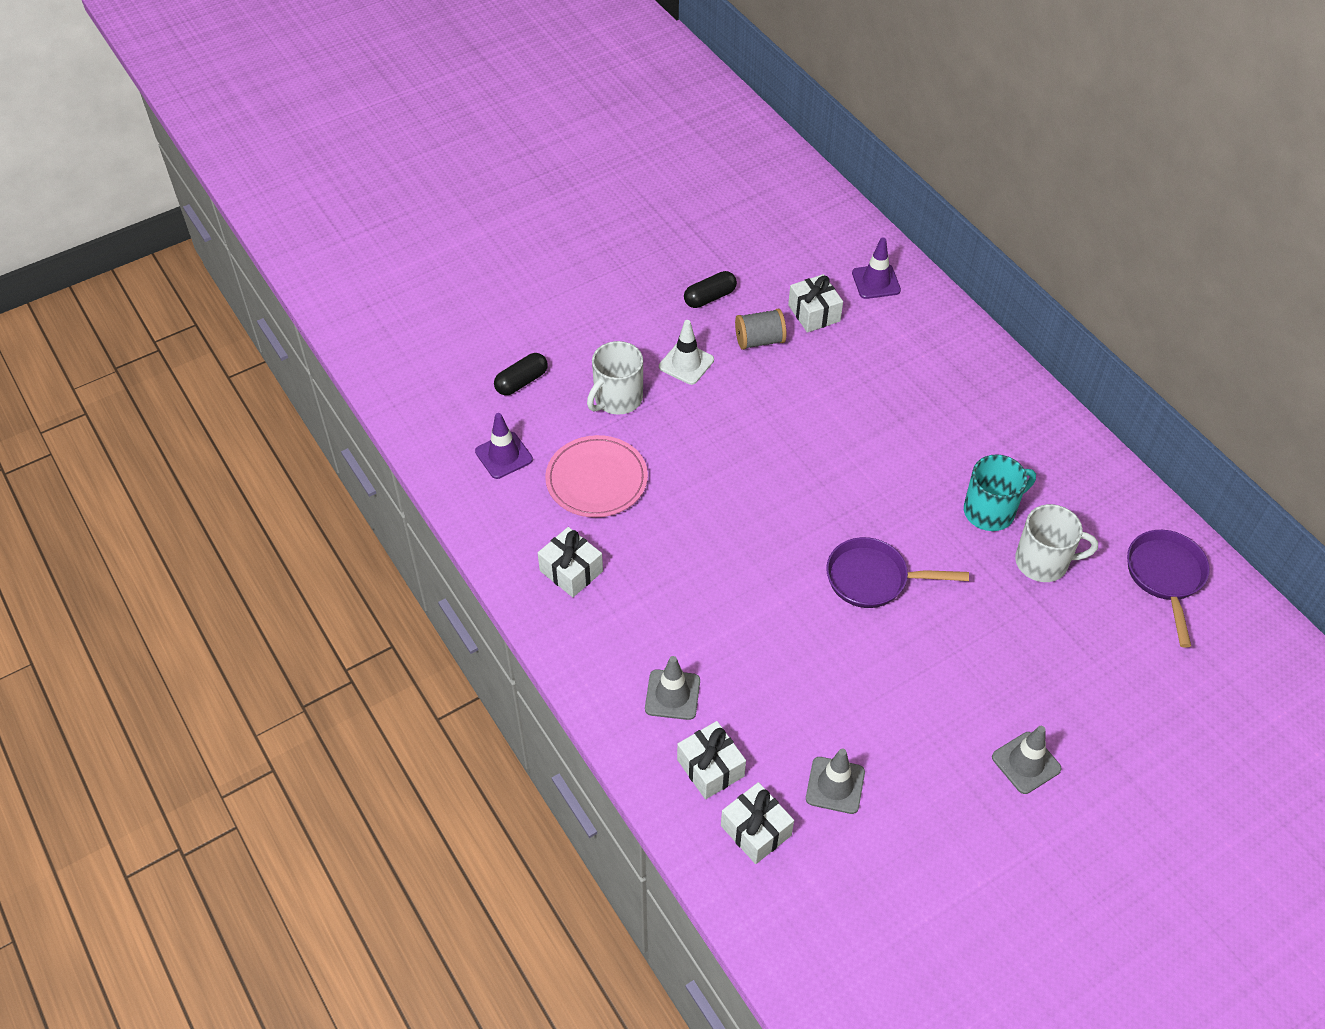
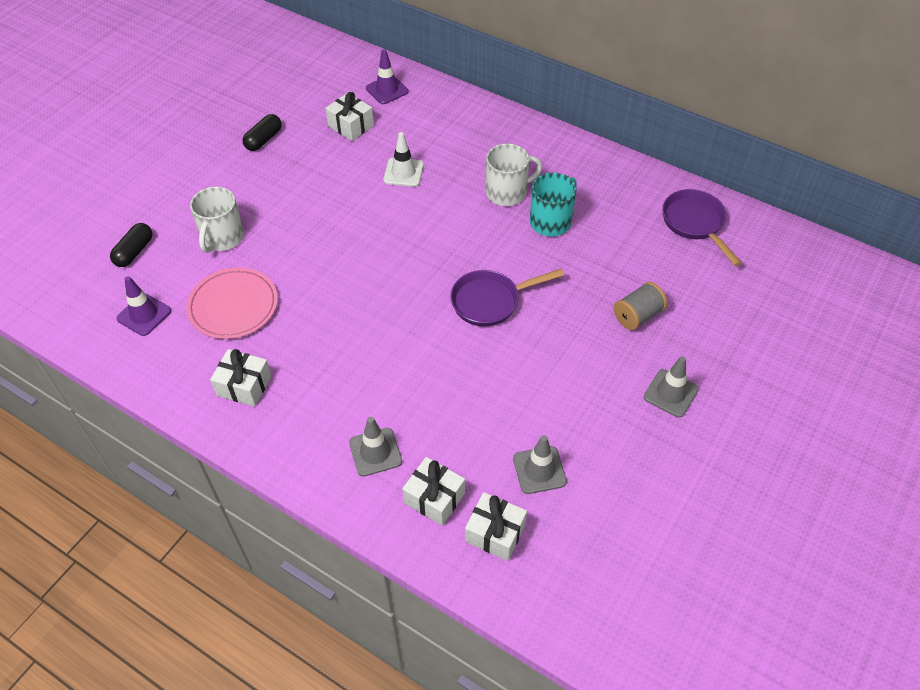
camera: 25 degrees left, 0 degrees up
(686, 363) = (267, 193): white traffic cone -> white traffic cone (403, 172)
(759, 340) = (318, 158): grey spool -> grey spool (637, 316)
(1043, 562) = (607, 244): white mug -> white mug (507, 192)

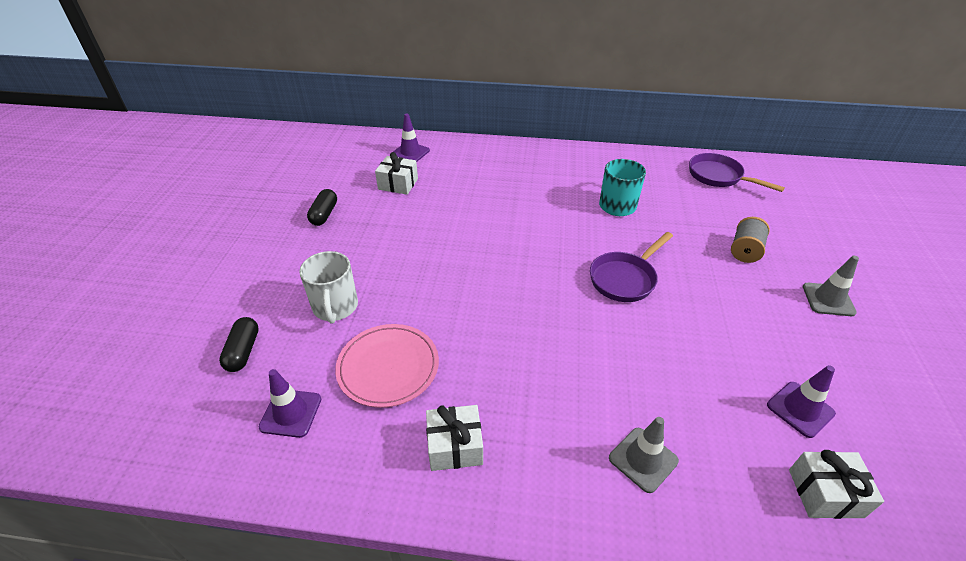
camera: 25 degrees left, 10 degrees down
(403, 172) = (470, 205): white traffic cone -> none
(434, 498) = (739, 483): white gift -> none
(507, 192) = (566, 195): white mug -> none
(539, 470) = (800, 409): grey traffic cone -> purple traffic cone

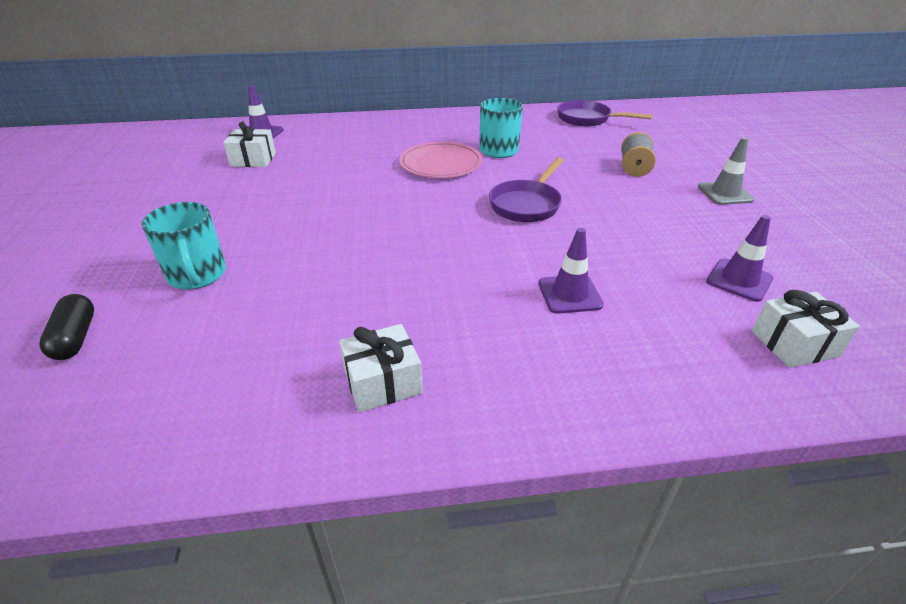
camera: 15 degrees left, 5 degrees down
(291, 413) = (154, 390): purple traffic cone -> purple traffic cone (569, 294)
(324, 214) = (167, 195): black capsule -> none
(335, 307) = (197, 275): white mug -> turquoise mug
(388, 367) = (278, 321): pink plate -> pink plate (441, 164)
(643, 459) = (603, 352): grey traffic cone -> none

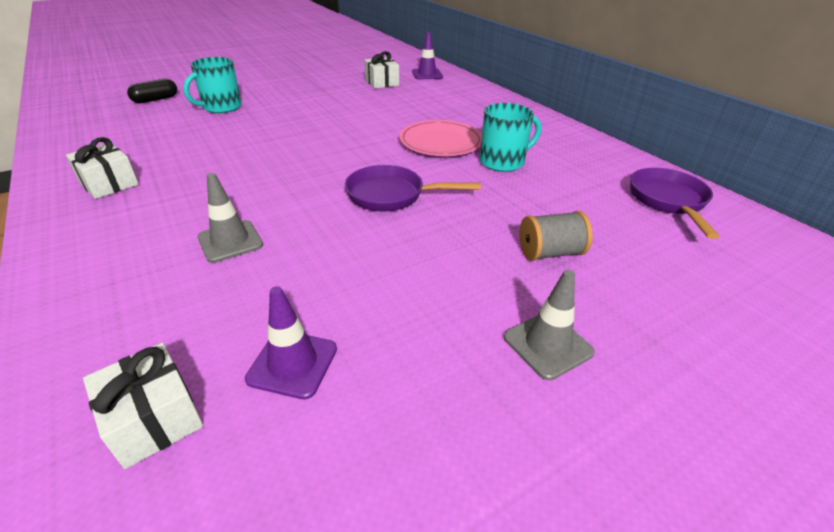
camera: 65 degrees right, 0 degrees up
(569, 294) = (230, 241): purple traffic cone -> grey traffic cone

